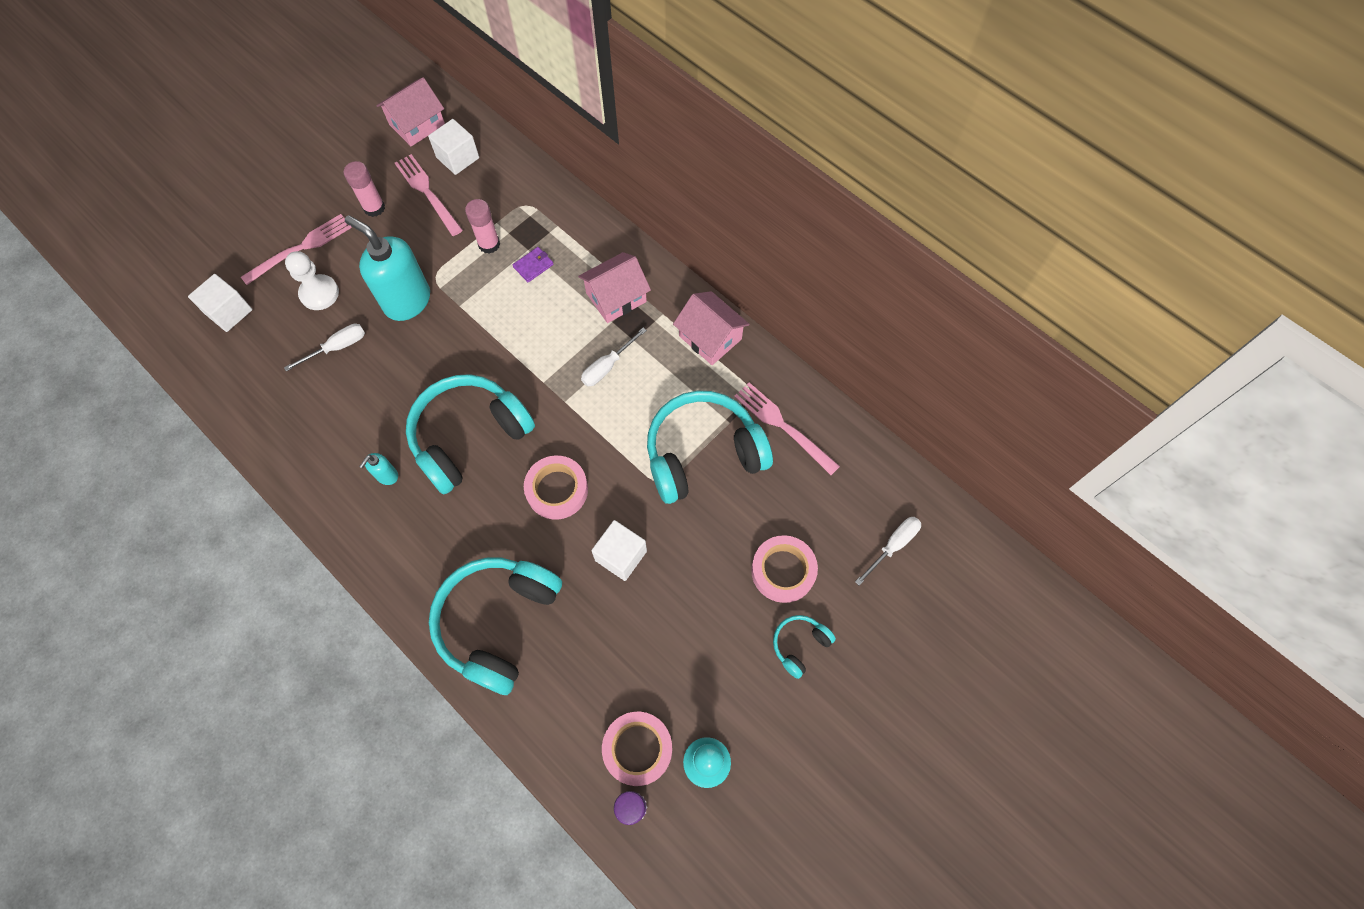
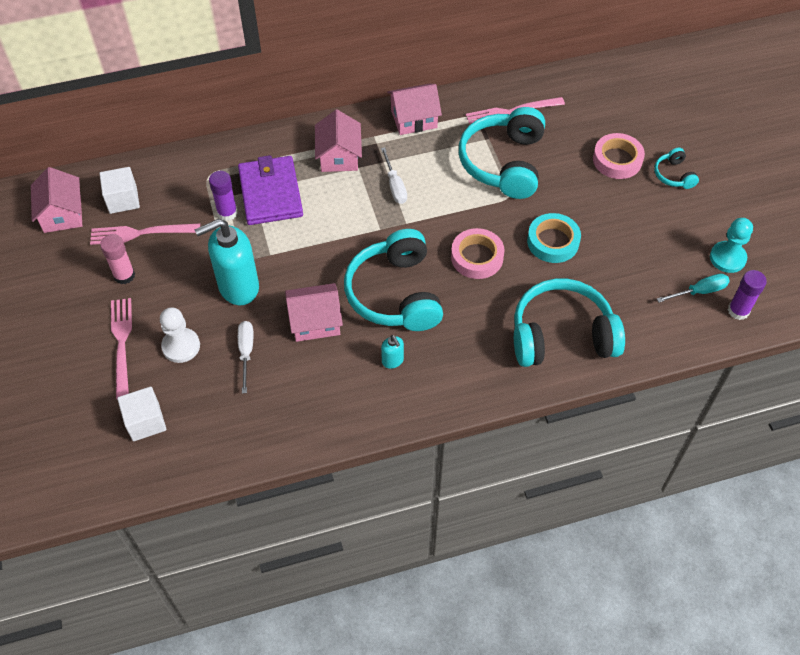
camera: 60 degrees left, 10 degrees down
(400, 385) = (315, 321): none -> pink house
(489, 244) = (227, 213): pink glue stick -> purple glue stick
(498, 622) = (561, 335): turquoise headphones -> turquoise headphones turned 120 degrees clockwise
(533, 266) = (270, 193): purple wallet -> purple wallet, size x2.45
(621, 555) = (553, 241): white cube -> turquoise tape
(637, 749) = (699, 291): pink tape -> turquoise screwdriver
(892, 546) = (632, 99): white screwdriver -> none

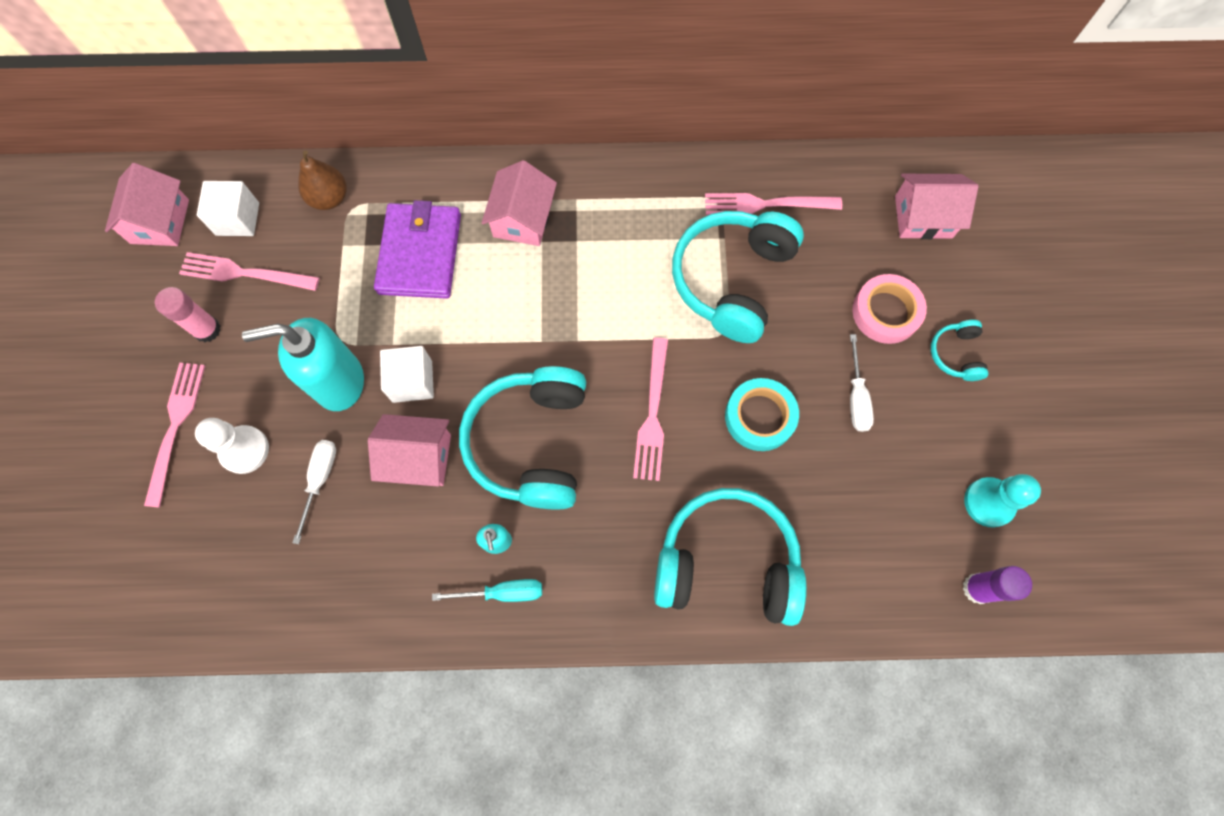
camera: 15 degrees right, 15 degrees up
(145, 422) = (170, 547): white cube -> white cube (412, 381)
(189, 172) = (329, 198): none -> brown pear
(227, 213) = (358, 269): purple glue stick -> none
(395, 185) = (580, 280): white screwdriver -> white screwdriver (856, 397)
(414, 119) = (635, 185): pink house -> pink house (923, 217)
(477, 257) = (652, 415): pink tape -> pink fork
(699, 291) = (933, 544): turquoise screwdriver -> turquoise screwdriver (502, 592)

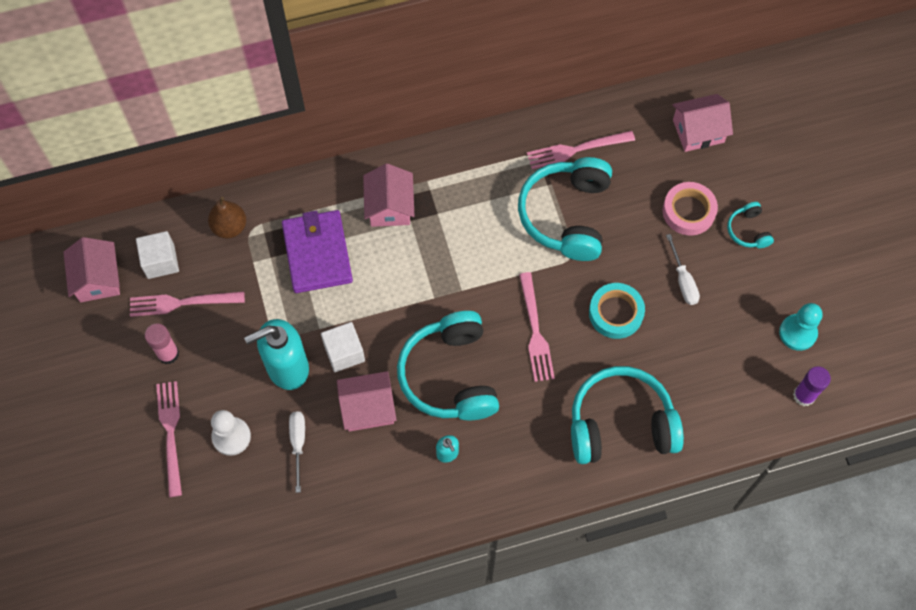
camera: 15 degrees left, 5 degrees down
(502, 592) = (463, 488): turquoise screwdriver -> none

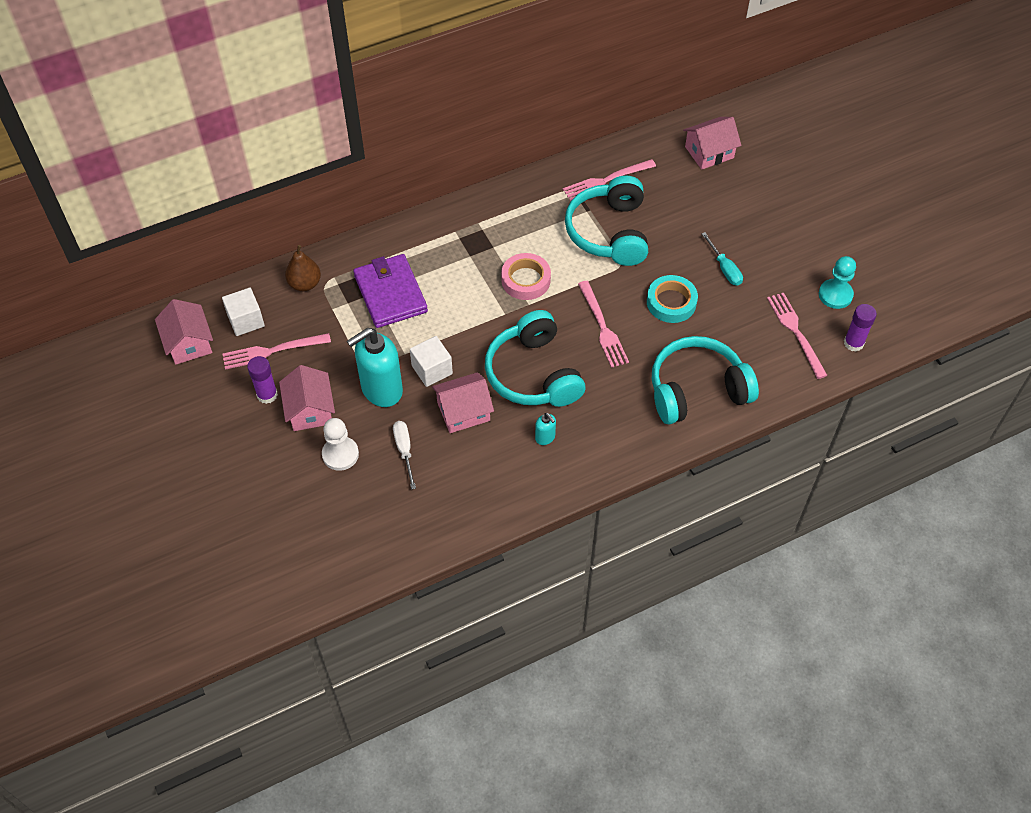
camera: 10 degrees left, 10 degrees down
(168, 354) = (267, 395): pink glue stick -> purple glue stick
(170, 432) = (282, 460): pink fork -> pink fork (795, 331)
(389, 206) = (449, 247): pink house -> pink house (310, 410)
(683, 280) = (724, 268): white screwdriver -> turquoise screwdriver
(688, 211) = (716, 214): pink tape -> pink tape (526, 280)
(748, 230) = (771, 222): turquoise headphones -> none

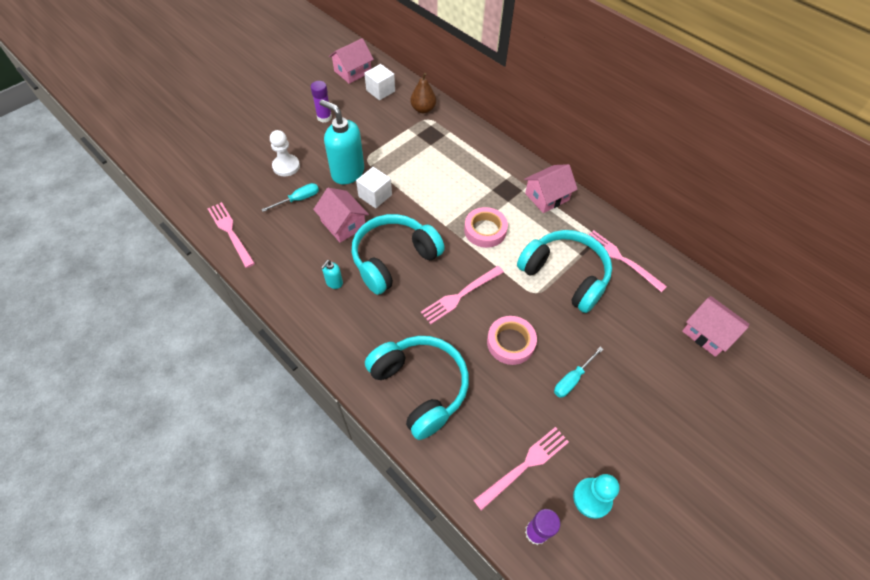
camera: 70 degrees right, 0 degrees up
(271, 351) = (360, 109): pink fork -> pink fork (230, 232)
(310, 410) = (318, 141): pink house -> pink house (547, 197)
(390, 293) = (435, 154): purple wallet -> none
(404, 451) = (298, 199): white screwdriver -> turquoise screwdriver
(609, 232) = (565, 275): turquoise headphones -> turquoise headphones turned 60 degrees clockwise
(671, 302) = (510, 342): turquoise tape -> pink tape

